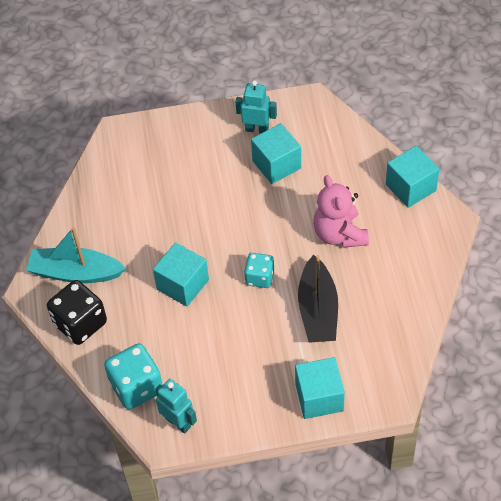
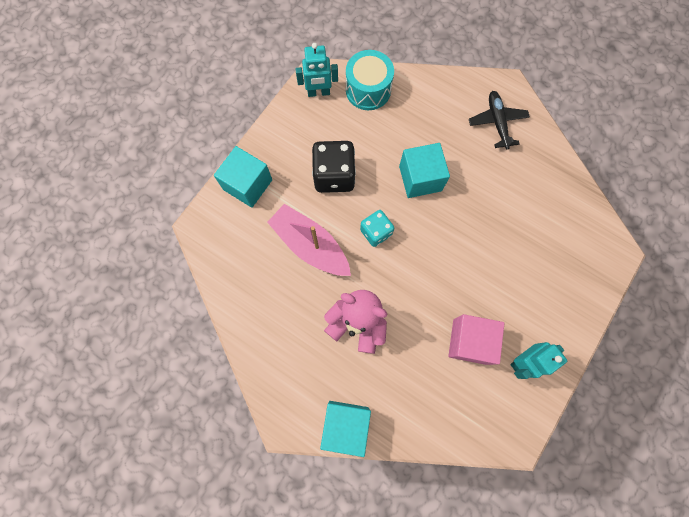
camera: 130 degrees right, 20 degrees up
(75, 273) = (497, 122): turquoise boat -> black plane
(80, 323) = (450, 95): black dice -> black dice (334, 176)
(136, 387) = (368, 90): turquoise dice -> turquoise drum
(276, 164) = (469, 341): turquoise cube -> pink cube
(318, 310) = (310, 245): black boat -> pink boat

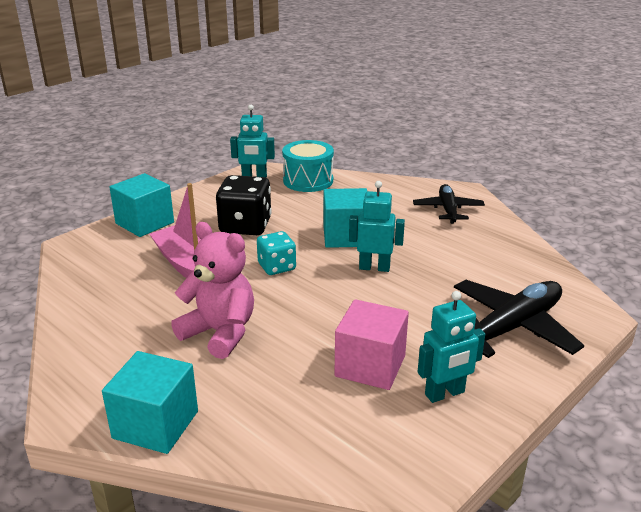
camera: 10 degrees right, 45 degrees down
(451, 220) = (374, 267): none -> turquoise robot
(560, 281) = (511, 328): none -> black plane

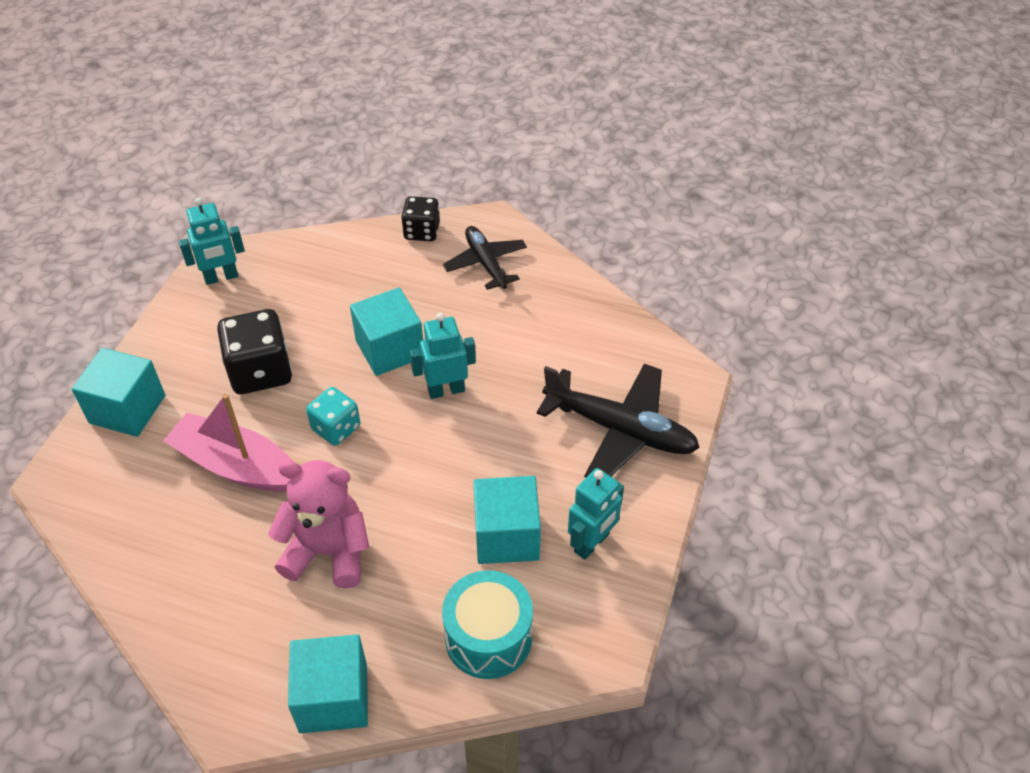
camera: 25 degrees left, 20 degrees up
(308, 181) = (294, 261): turquoise drum -> turquoise drum (488, 637)
(370, 366) = (506, 536): pink cube -> turquoise cube
(408, 185) = (422, 231): none -> black dice
(511, 328) = (620, 430): black plane -> black plane turned 90 degrees clockwise

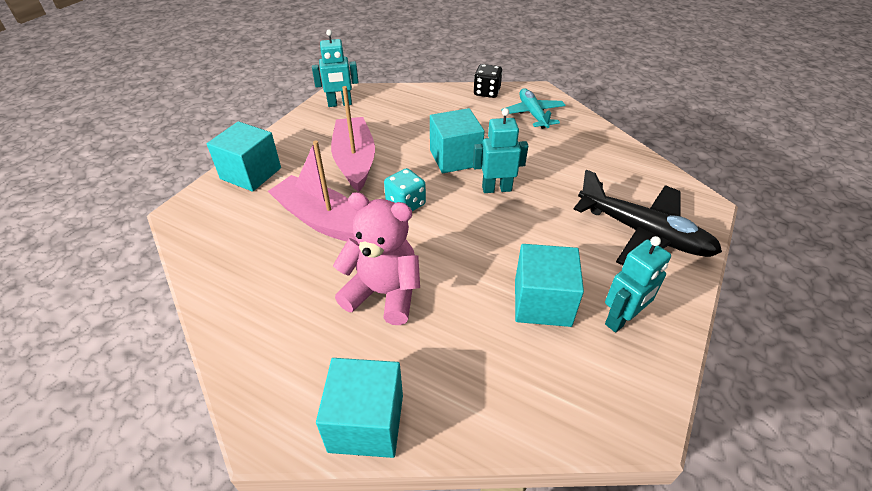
camera: 10 degrees right, 5 degrees down
(260, 371) = (355, 161): black dice -> pink boat
(486, 263) = (533, 114): black plane -> turquoise plane
(488, 637) = (521, 389): turquoise drum -> none

